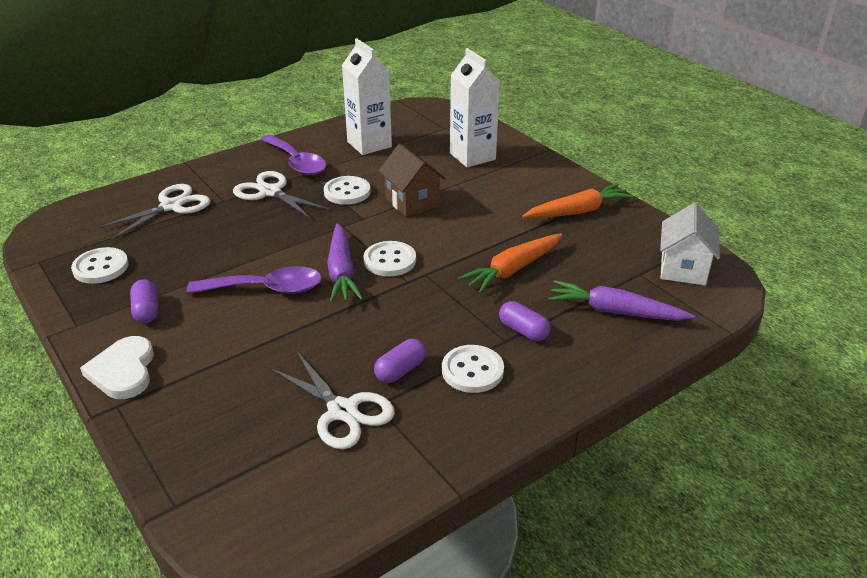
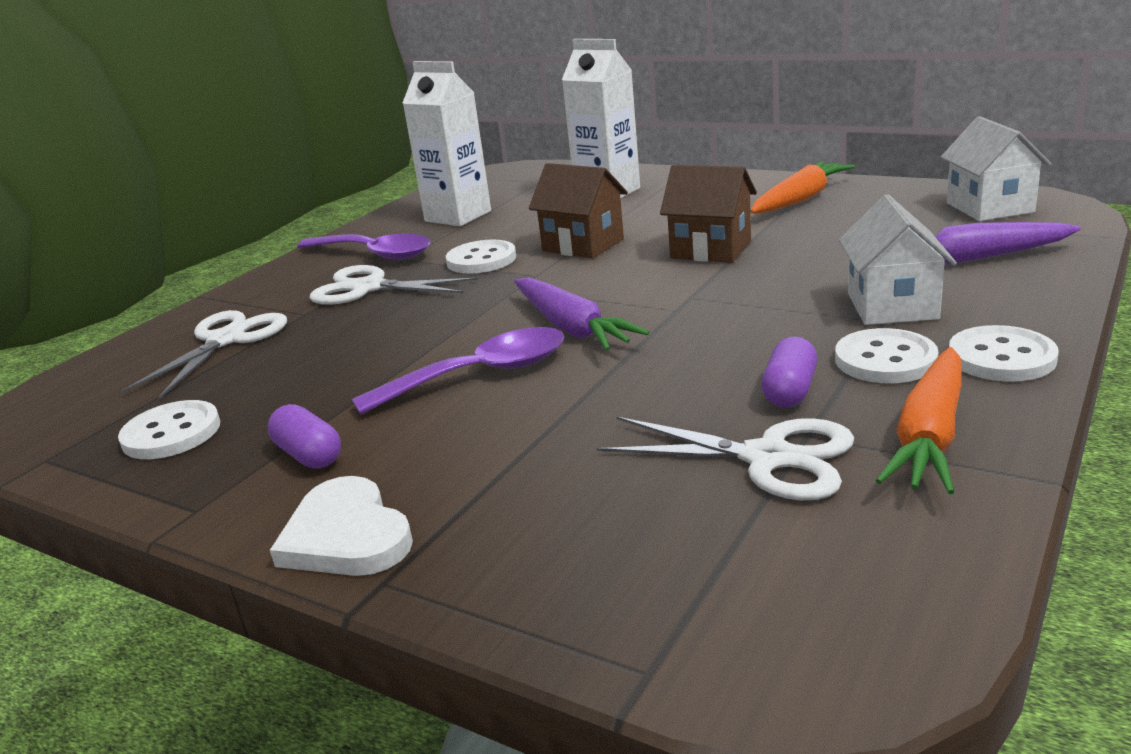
camera: 20 degrees left, 10 degrees down
(390, 260) = (625, 299): white button -> white button (1001, 357)
(477, 237) = (710, 250): none -> brown house
(513, 269) = (796, 262): orange carrot -> orange carrot (930, 436)
(523, 331) = (892, 306): purple capsule -> white house

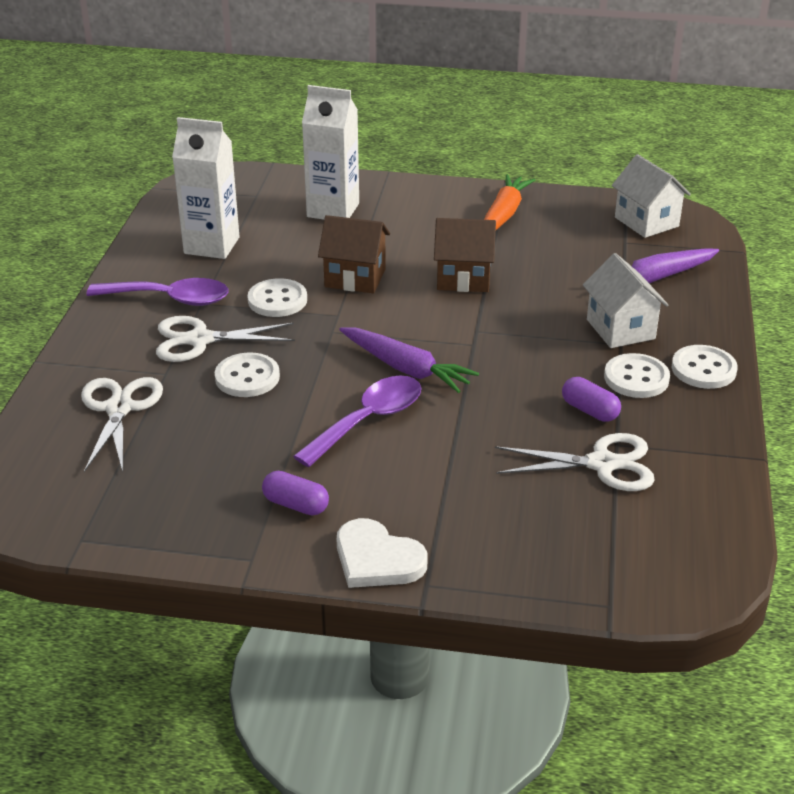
camera: 25 degrees left, 10 degrees up
(171, 433) = (166, 502): white button -> white button (247, 377)
(790, 391) = (589, 410): purple capsule -> purple capsule turned 45 degrees counterclockwise
(930, 436) = (686, 435): orange carrot -> none

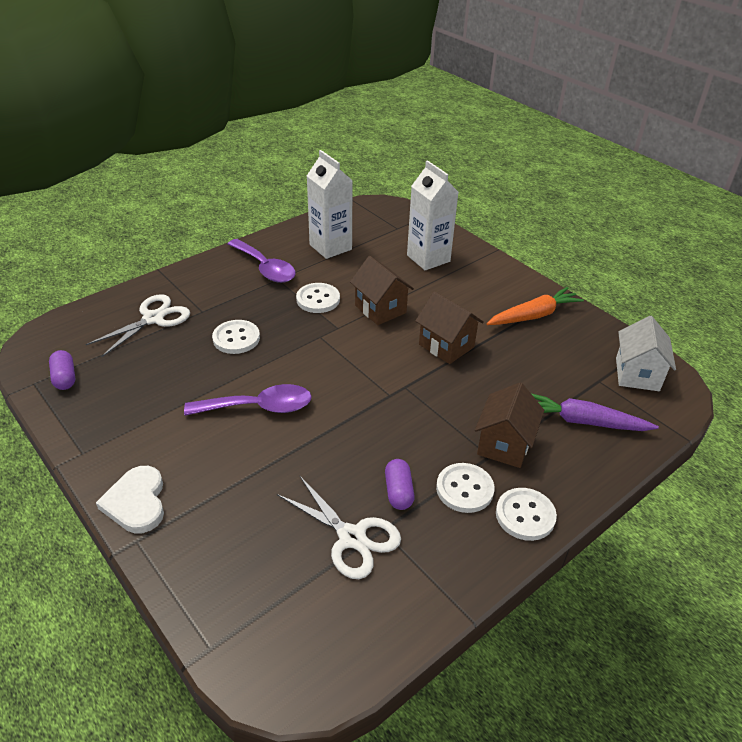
camera: 40 degrees right, 5 degrees up
(200, 340) = (245, 301): white scissors -> none
(296, 505) = (148, 435): purple capsule -> purple capsule (65, 378)
(406, 368) = (327, 386): purple carrot -> none
(620, 329) = (504, 445): white house -> brown house

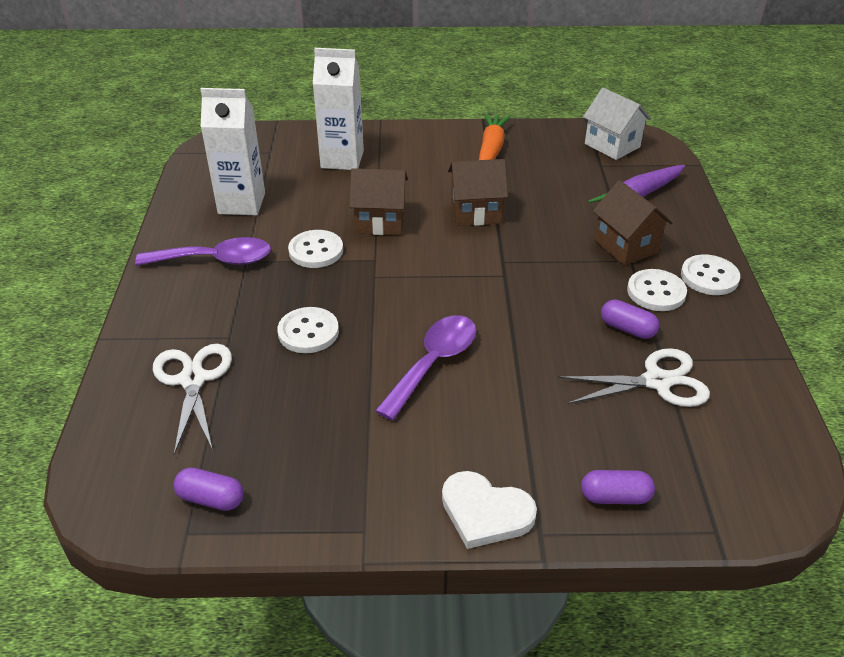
camera: 50 degrees left, 0 degrees up
(202, 567) = (615, 497): none -> purple capsule

